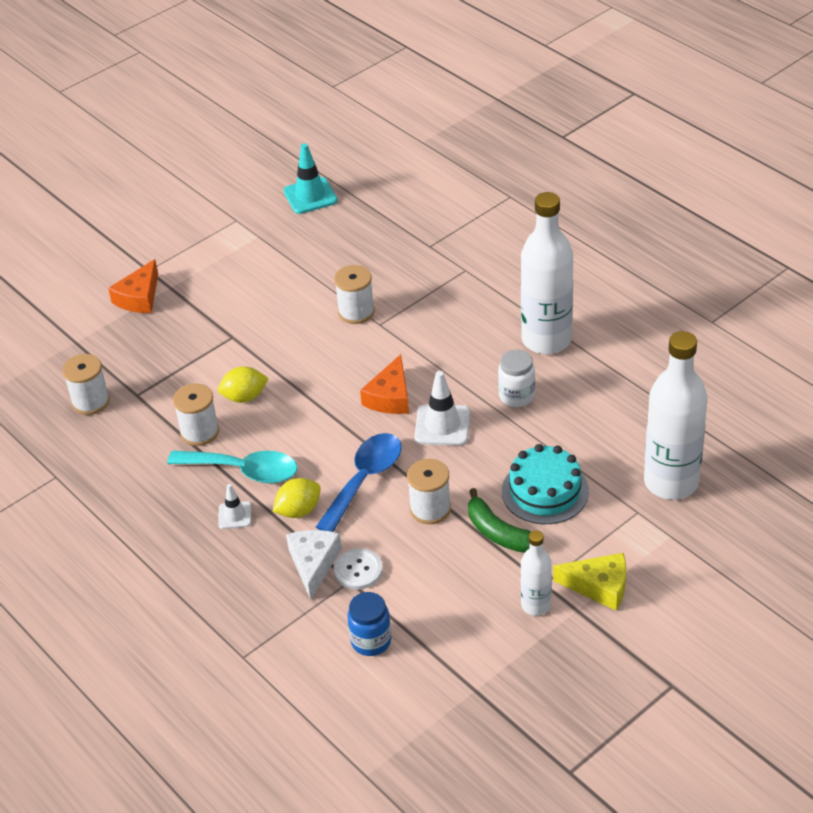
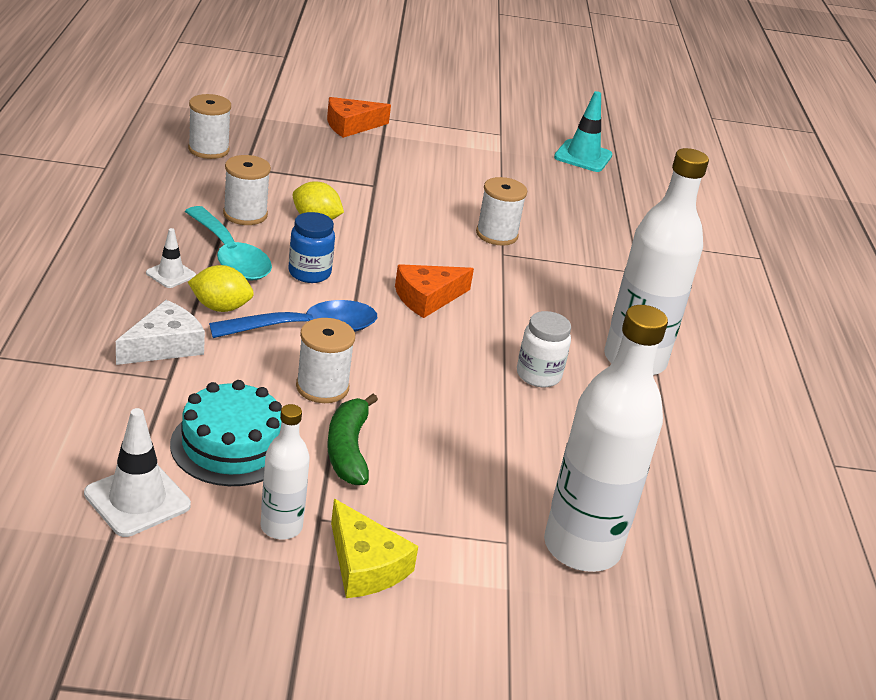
camera: 35 degrees right, 10 degrees down
(358, 570) = (187, 377): white button -> none
(371, 641) = (102, 429): blue jar -> blue jar (309, 273)
(442, 425) = (436, 345): white traffic cone -> white traffic cone (137, 500)
(545, 491) = (444, 455): turquoise cake -> turquoise cake (231, 445)

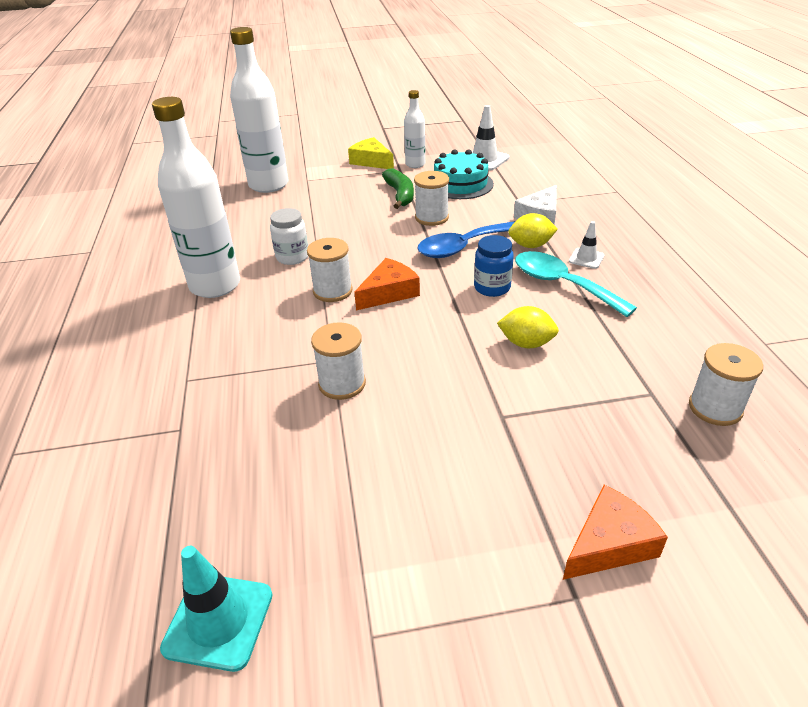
camera: 175 degrees right, 5 degrees up
(245, 214) = (590, 329): white spool -> white spool (332, 291)

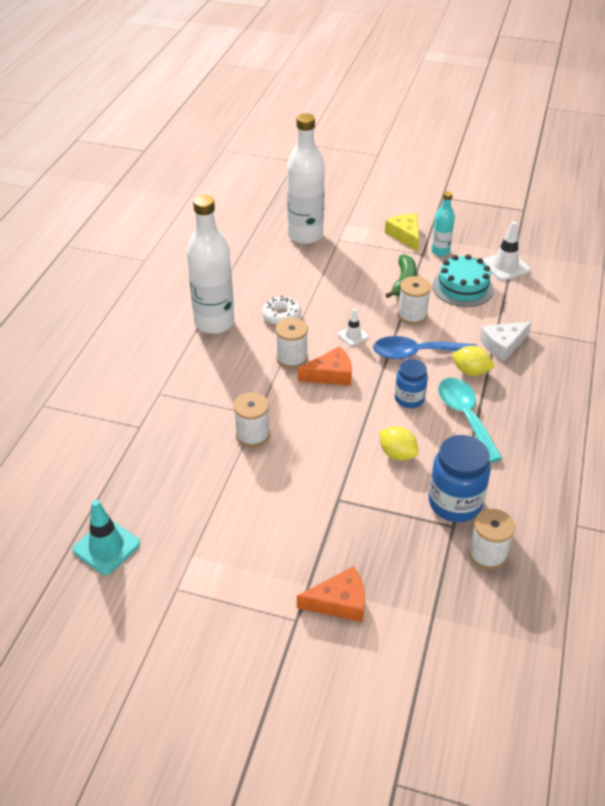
camera: 25 degrees right, 5 degrees up
(292, 257) = (281, 316): white jar -> white donut
(415, 164) = (440, 251): white bottle -> turquoise bottle
(586, 258) = (505, 400): white traffic cone -> white traffic cone (353, 335)
(631, 369) = (455, 503): none -> blue jar

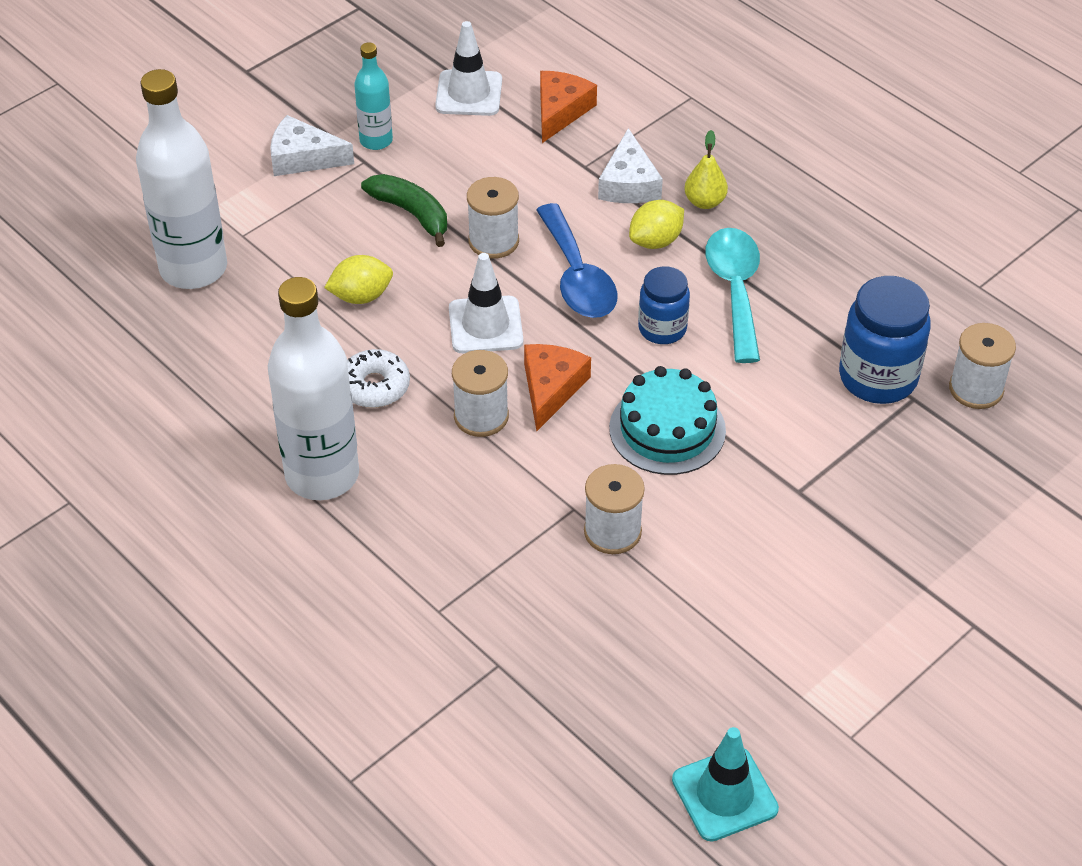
camera: 60 degrees left, 5 degrees up
(339, 602) = (970, 568): orange cheese -> orange cheese (560, 111)
(353, 335) = (485, 325): white traffic cone -> white traffic cone, size x1.70
(397, 454) = (757, 392): yellow lemon -> yellow lemon (361, 296)
(405, 236) = (303, 158): yellow cheese -> white cheese
(416, 353) = (577, 277): blue spoon -> blue spoon turned 45 degrees counterclockwise
(462, 287) = (477, 159): turquoise cake -> turquoise cake (667, 429)
(465, 416) = (735, 290): turquoise spoon -> turquoise spoon turned 75 degrees clockwise
(520, 379) = (704, 202): none -> yellow pear

